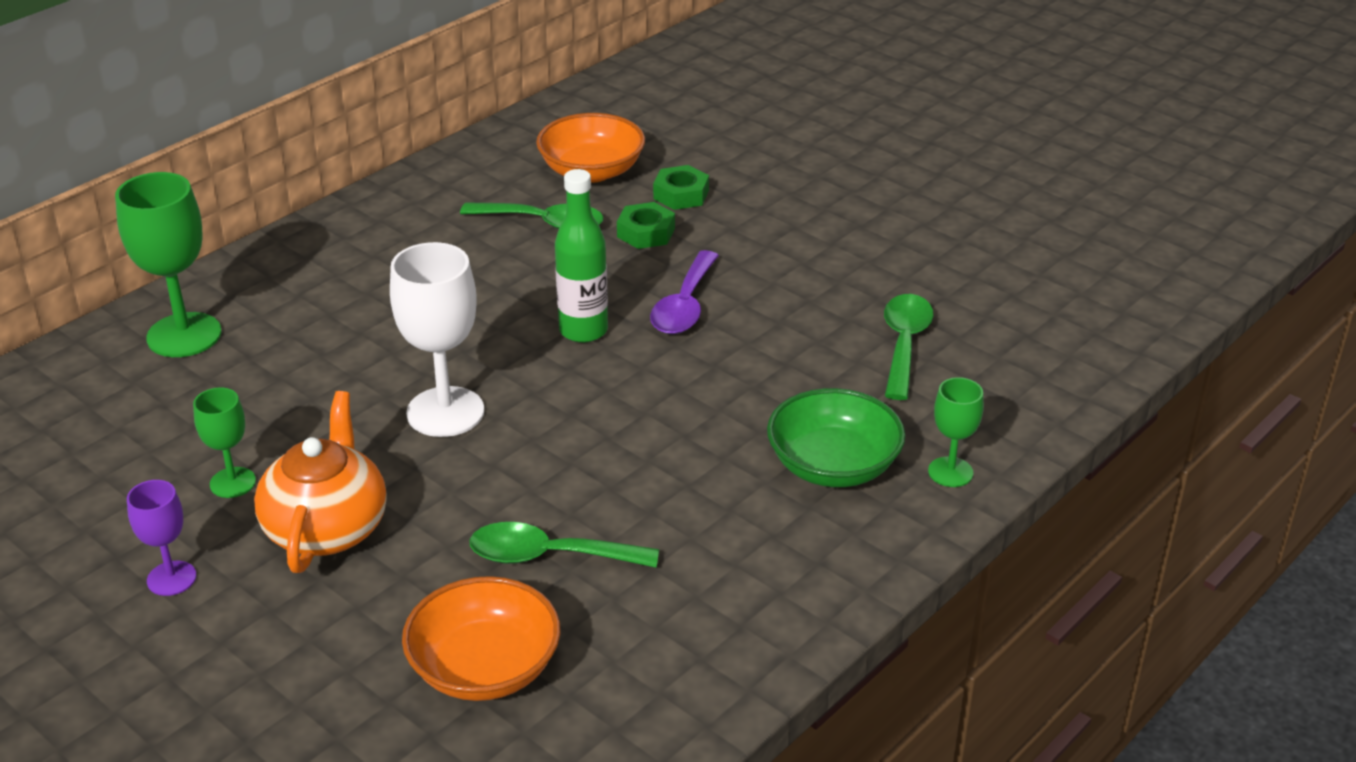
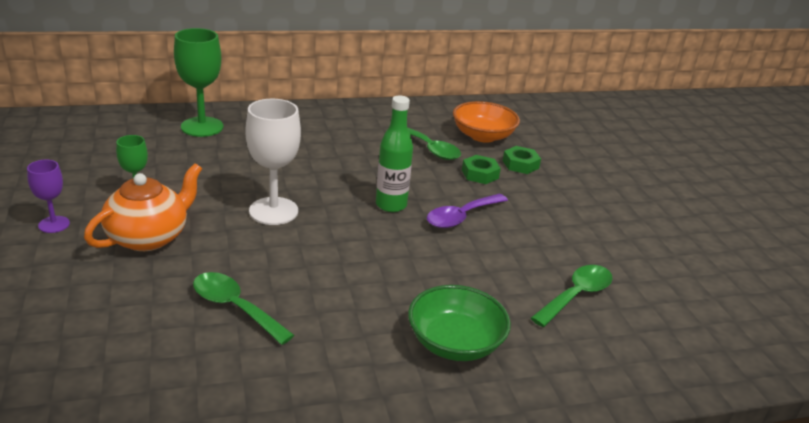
camera: 30 degrees right, 5 degrees down
(485, 668) = (127, 348): orange bowl -> none
(950, 472) = (529, 386): green goblet -> none

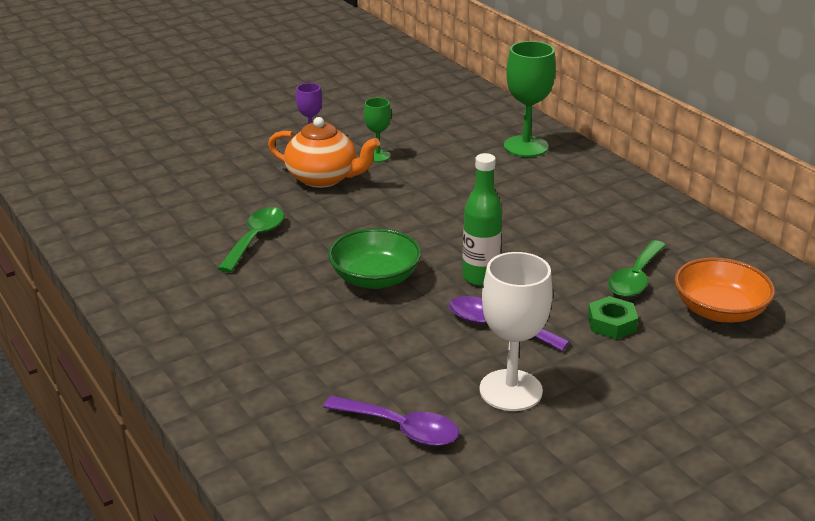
camera: 75 degrees right, 0 degrees up
(273, 211) = (410, 219): white goblet -> white goblet (510, 390)
(455, 343) = (270, 357): green bowl -> green bowl (375, 278)
(520, 164) = (673, 351): green nut -> none
(576, 296) = (400, 428): green spoon -> purple spoon

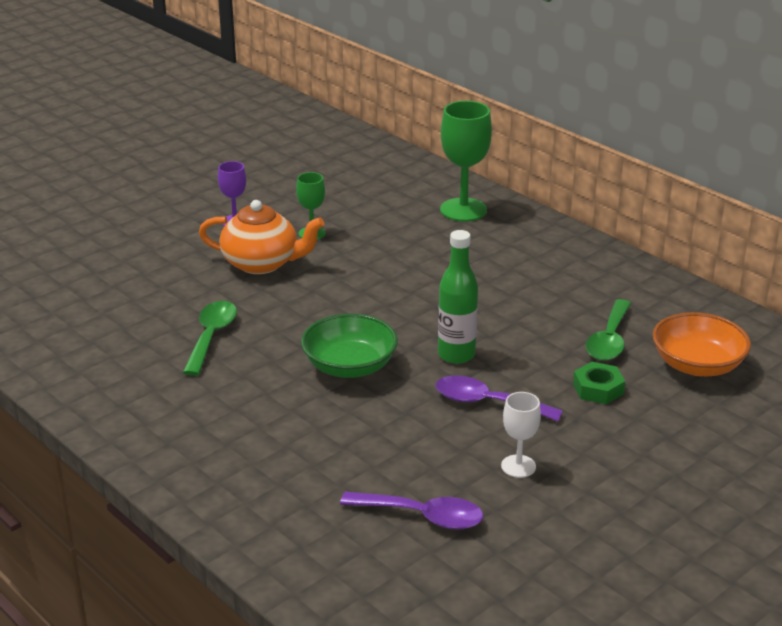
camera: 10 degrees left, 0 degrees up
(510, 390) = (518, 466): white goblet -> white goblet, size x0.56

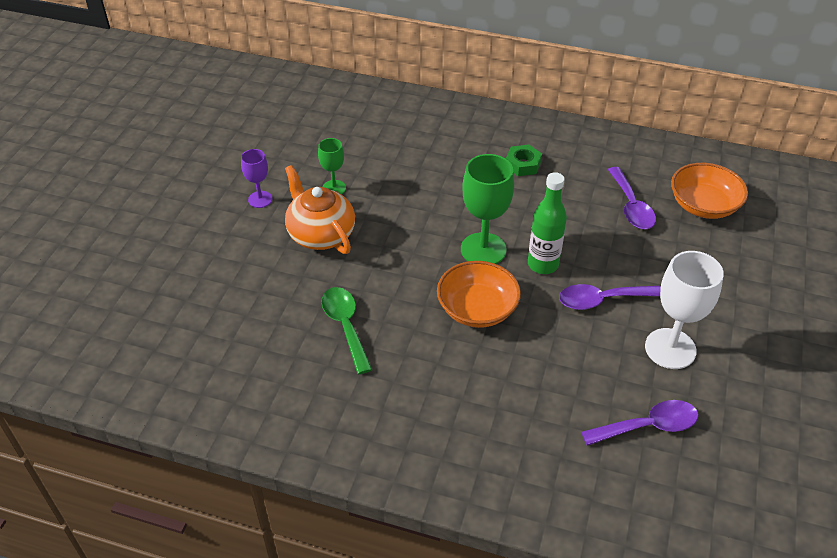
camera: 30 degrees left, 15 degrees up
(262, 263) = (320, 234): orange teapot -> orange teapot turned 105 degrees counterclockwise
(350, 366) = (477, 309): green bowl -> orange bowl
(463, 210) = (429, 122): green goblet -> green goblet (483, 249)
(518, 466) = (670, 348): white goblet -> white goblet, size x1.80
(598, 389) = (661, 254): green nut -> green nut (523, 164)
(609, 340) = (631, 206): green spoon -> purple spoon

